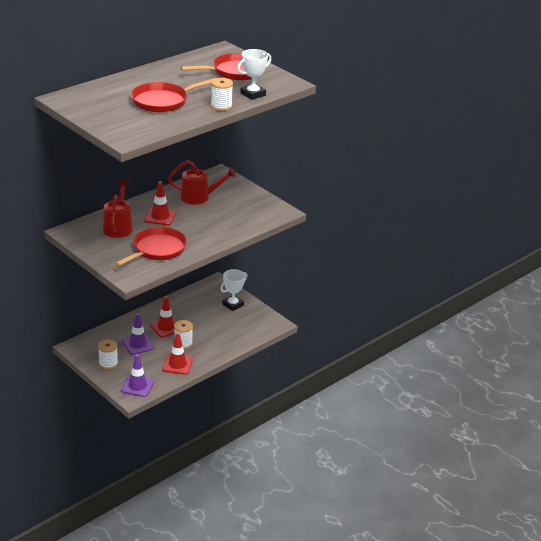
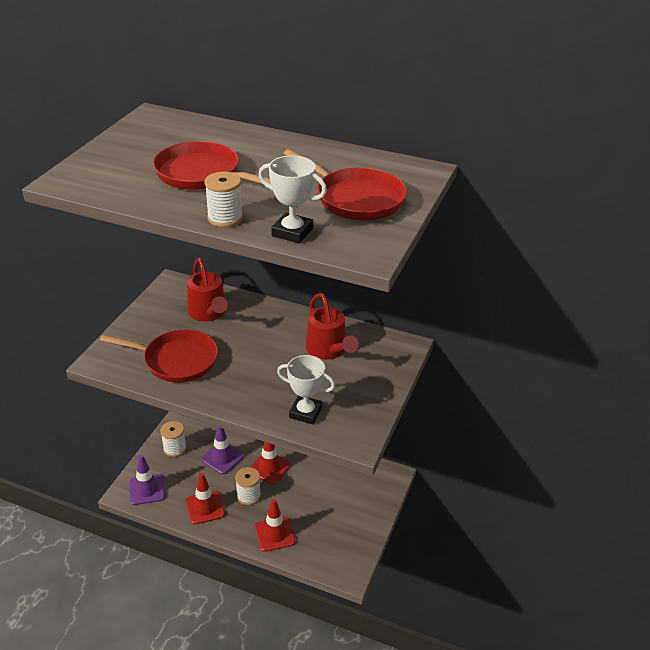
camera: 65 degrees right, 5 degrees up
(118, 226) = (209, 313): red watering can -> red watering can turned 90 degrees clockwise
(160, 217) = (255, 336): red traffic cone -> red traffic cone (274, 534)
(233, 305) = (357, 510): white trophy -> white trophy (305, 412)

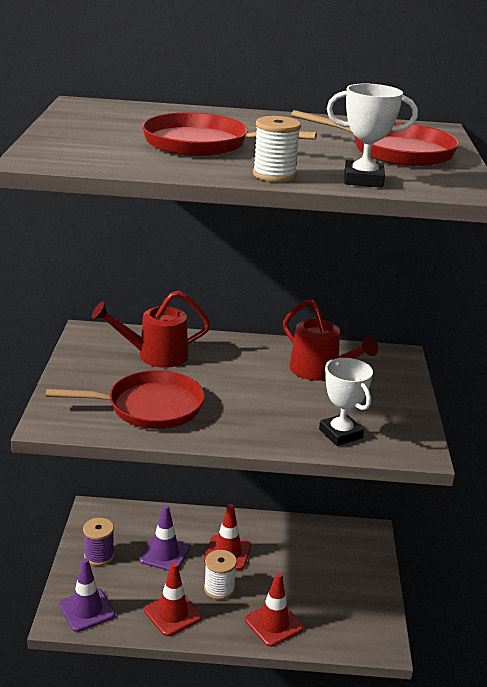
camera: 20 degrees left, 10 degrees down
(175, 448) = (99, 555): white spool -> purple spool
(209, 313) = (155, 355): red watering can -> red watering can turned 120 degrees clockwise
(305, 412) = (340, 434): white trophy -> white trophy turned 60 degrees clockwise

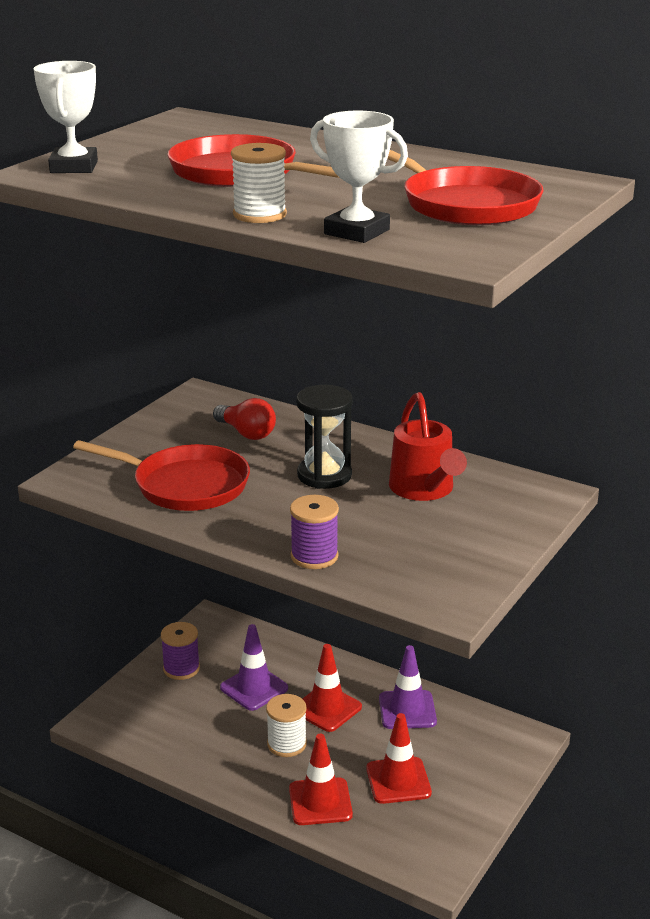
camera: 30 degrees right, 0 degrees up
(87, 610) = (127, 720): purple traffic cone -> purple traffic cone (407, 710)
(155, 355) = (246, 433): red watering can -> red light bulb
(172, 614) = (214, 753): red traffic cone -> red traffic cone (398, 781)
(243, 376) = (324, 475): none -> black hourglass
(297, 439) = (314, 556): none -> purple spool
(340, 434) = (373, 563): white trophy -> white trophy (74, 167)

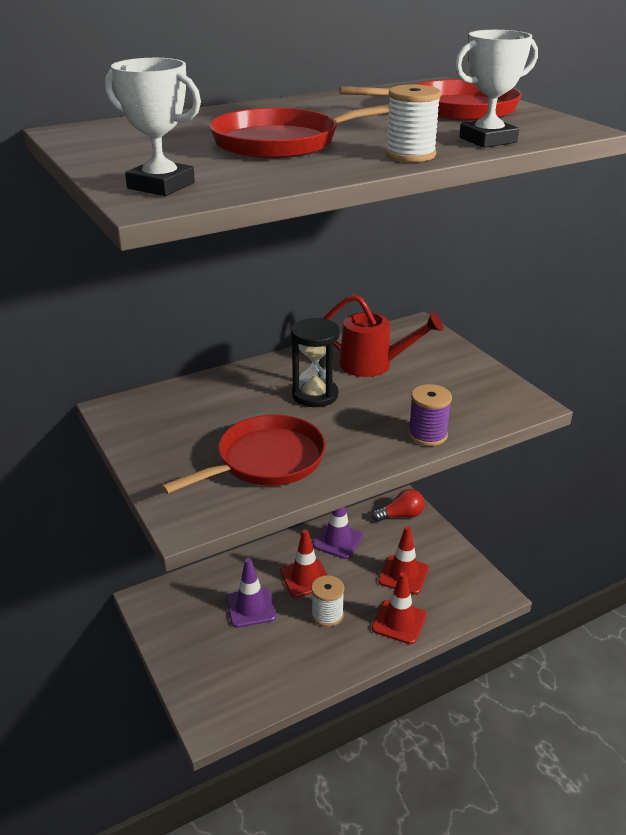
camera: 60 degrees left, 5 degrees up
(181, 668) = (190, 641): purple spool -> none
(246, 433) = (210, 407): red light bulb -> red light bulb (401, 515)

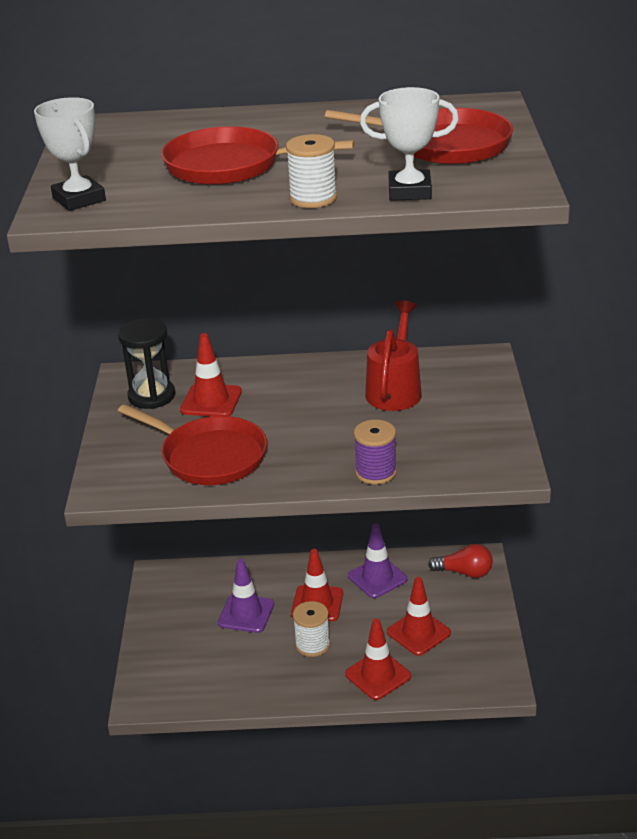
camera: 30 degrees right, 0 degrees up
(220, 411) = (211, 401): none -> red traffic cone
(266, 461) = (209, 456): red pan -> red pan turned 45 degrees clockwise
(315, 395) = (309, 406): black hourglass -> black hourglass (151, 396)
(373, 365) = (395, 389): red watering can -> red watering can turned 120 degrees counterclockwise

